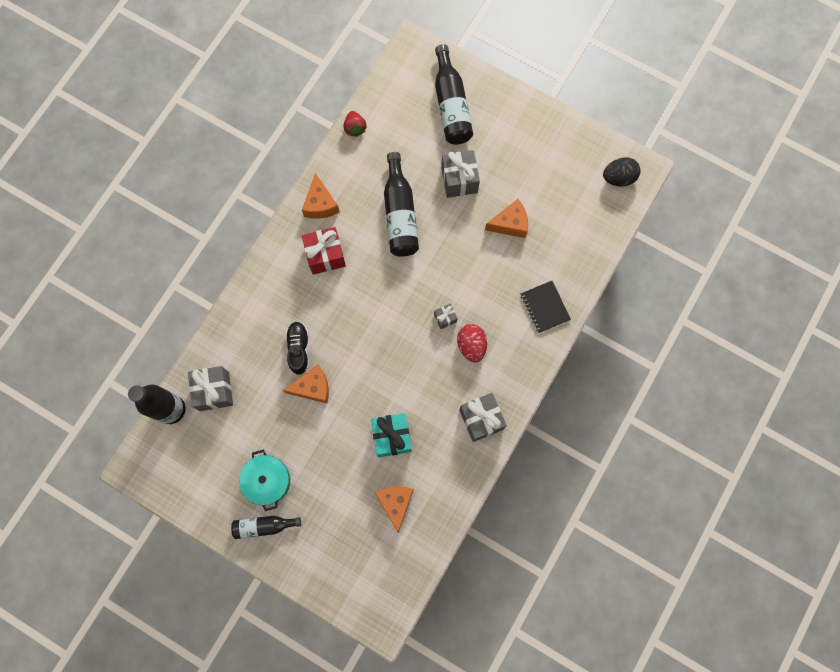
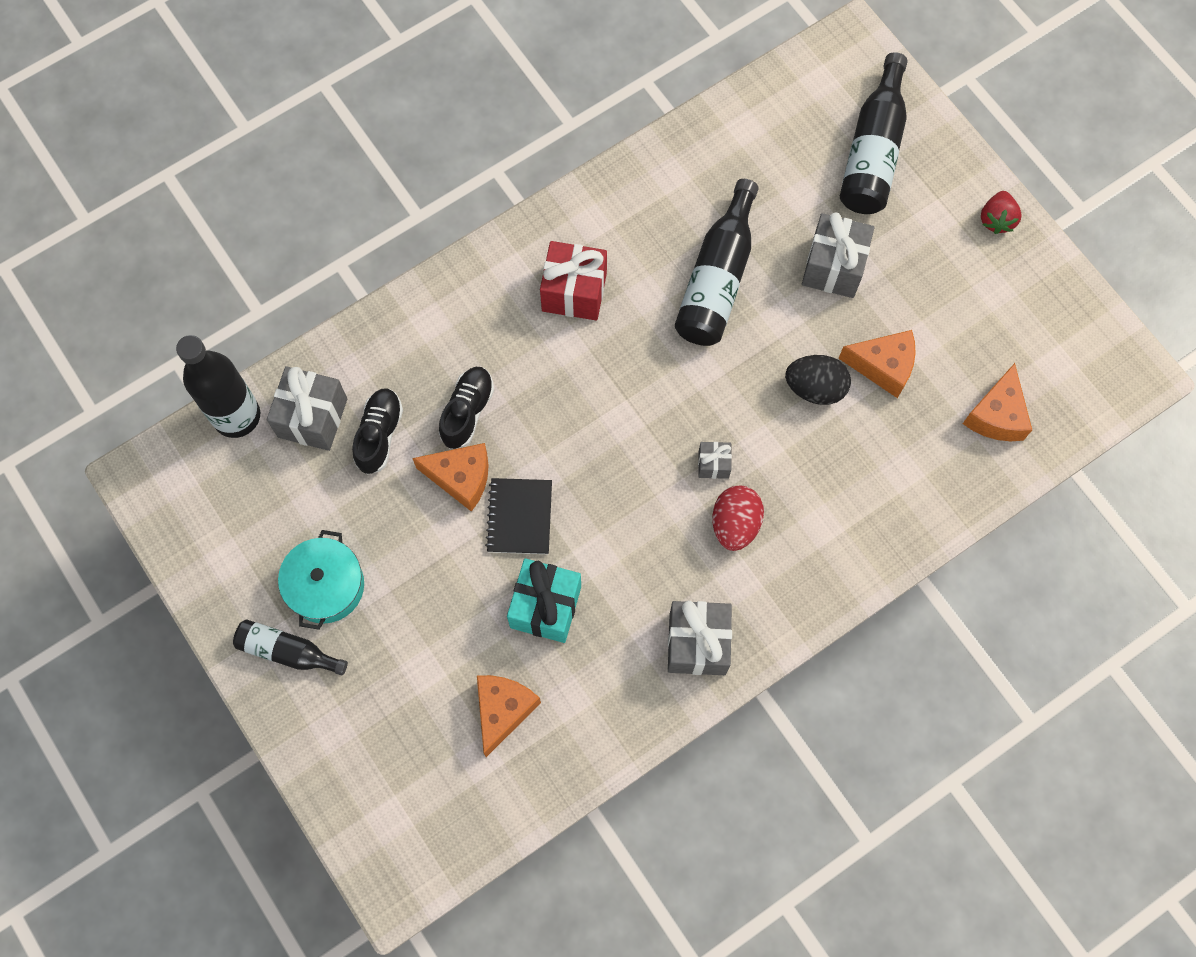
camera: 25 degrees right, 5 degrees down
(256, 384) = (379, 435): none -> black shoe
(320, 204) = (603, 213): orange cheese -> orange cheese (996, 415)
(355, 128) = (708, 124): red strawberry -> red strawberry (996, 220)
(544, 307) = (879, 517): black notebook -> black notebook (519, 517)
(618, 178) = (1091, 370): black egg -> black egg (815, 388)

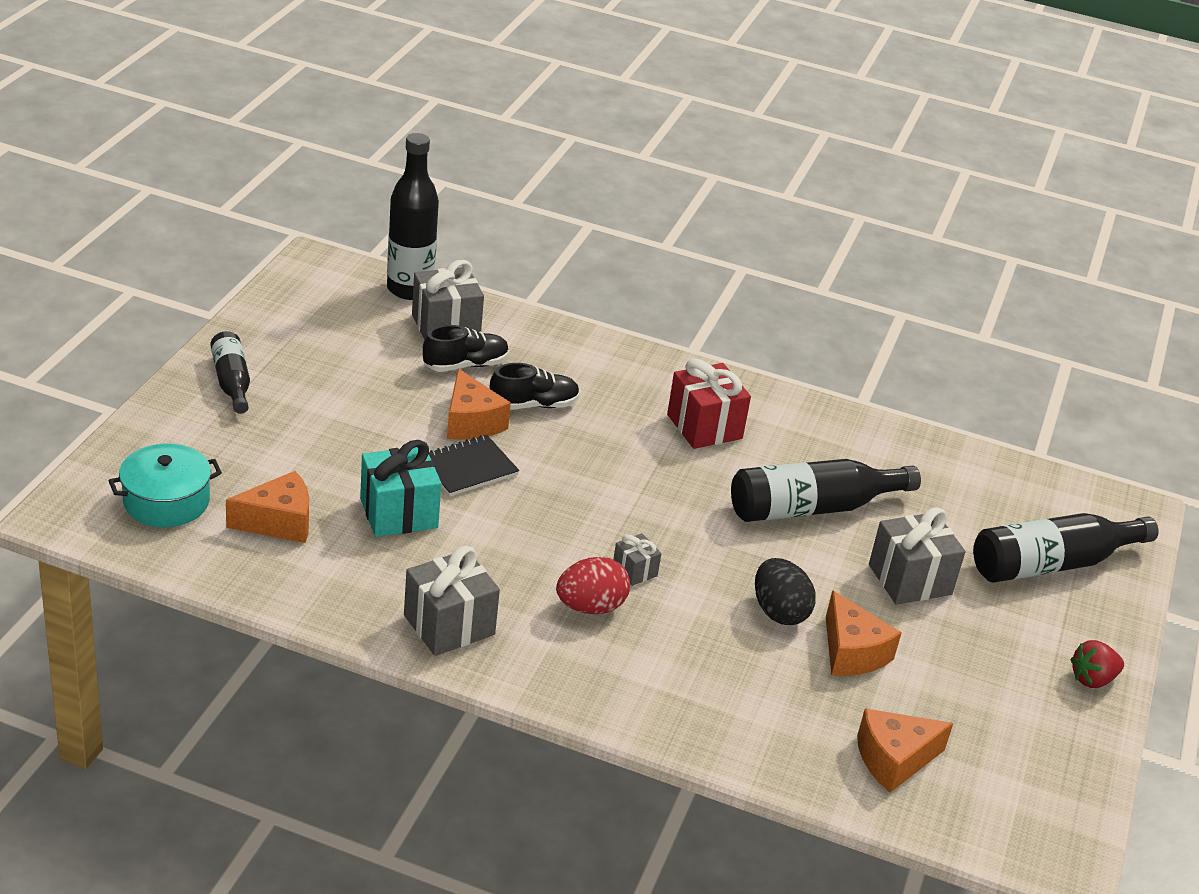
camera: 50 degrees right, 35 degrees down
(326, 586) = (307, 382): turquoise pot -> turquoise pot (166, 501)

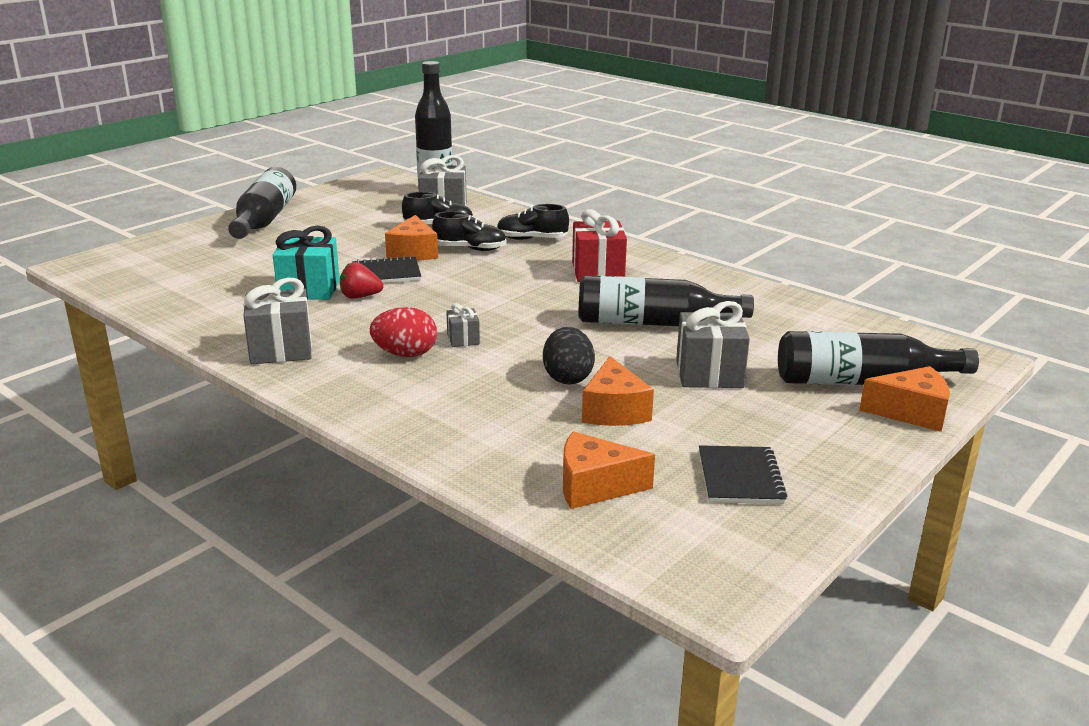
camera: 25 degrees right, 10 degrees down
(166, 501) = (153, 266): turquoise pot -> none
(232, 382) = (264, 220): black bottle -> black bottle, size x1.67
(279, 522) = (217, 284): orange cheese -> orange cheese (911, 412)
(592, 374) = (532, 239): none -> black shoe
(1010, 719) = (740, 477): none -> black notebook
(1092, 679) = (852, 463): red strawberry -> red strawberry (360, 297)

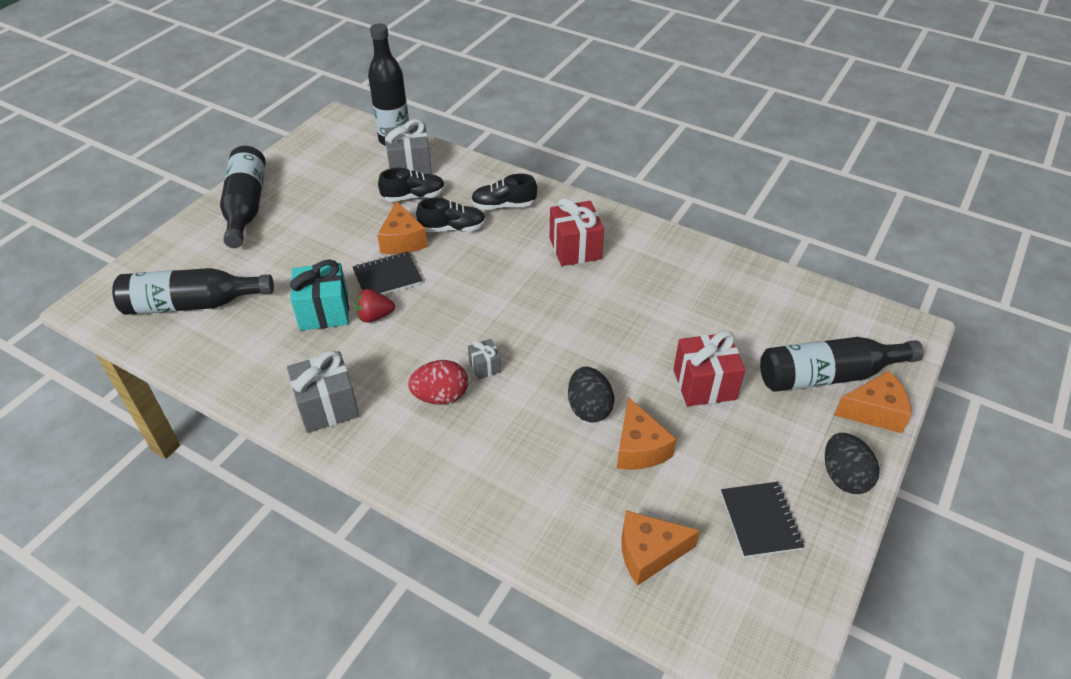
camera: 10 degrees left, 20 degrees up
(653, 323) = (641, 318): black bottle -> black bottle (192, 304)
(709, 374) = (704, 384): grey gift -> red gift
(856, 456) = (844, 476): none -> black egg

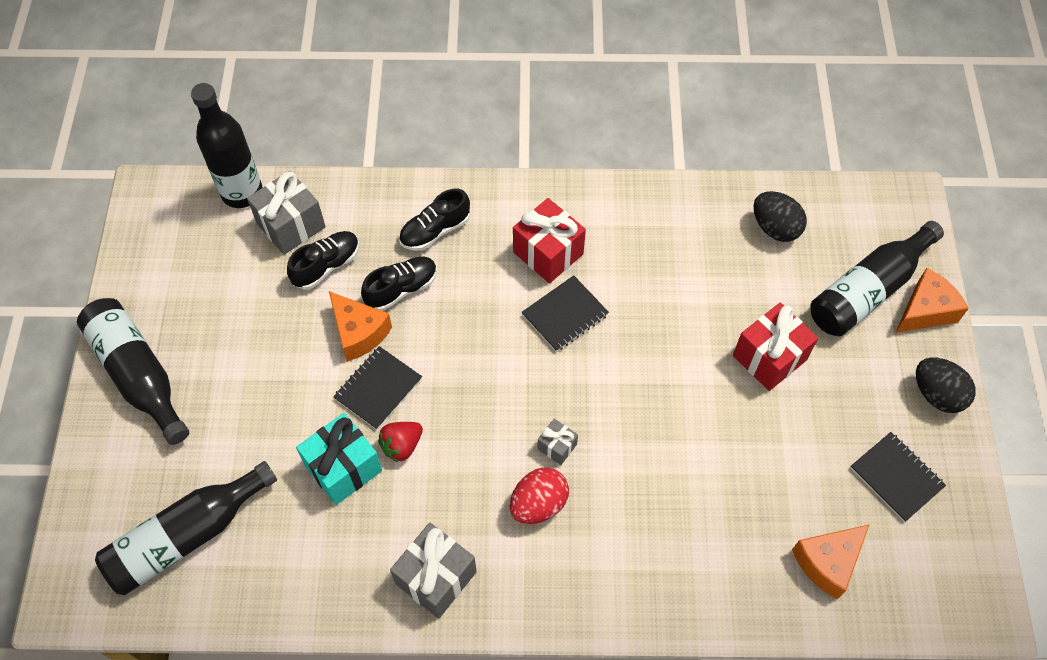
camera: 30 degrees left, 15 degrees up
(557, 289) = (565, 315): none -> black notebook
(589, 408) = (684, 441): black egg -> black egg (775, 228)
(639, 448) = (755, 460): orange cheese -> none

